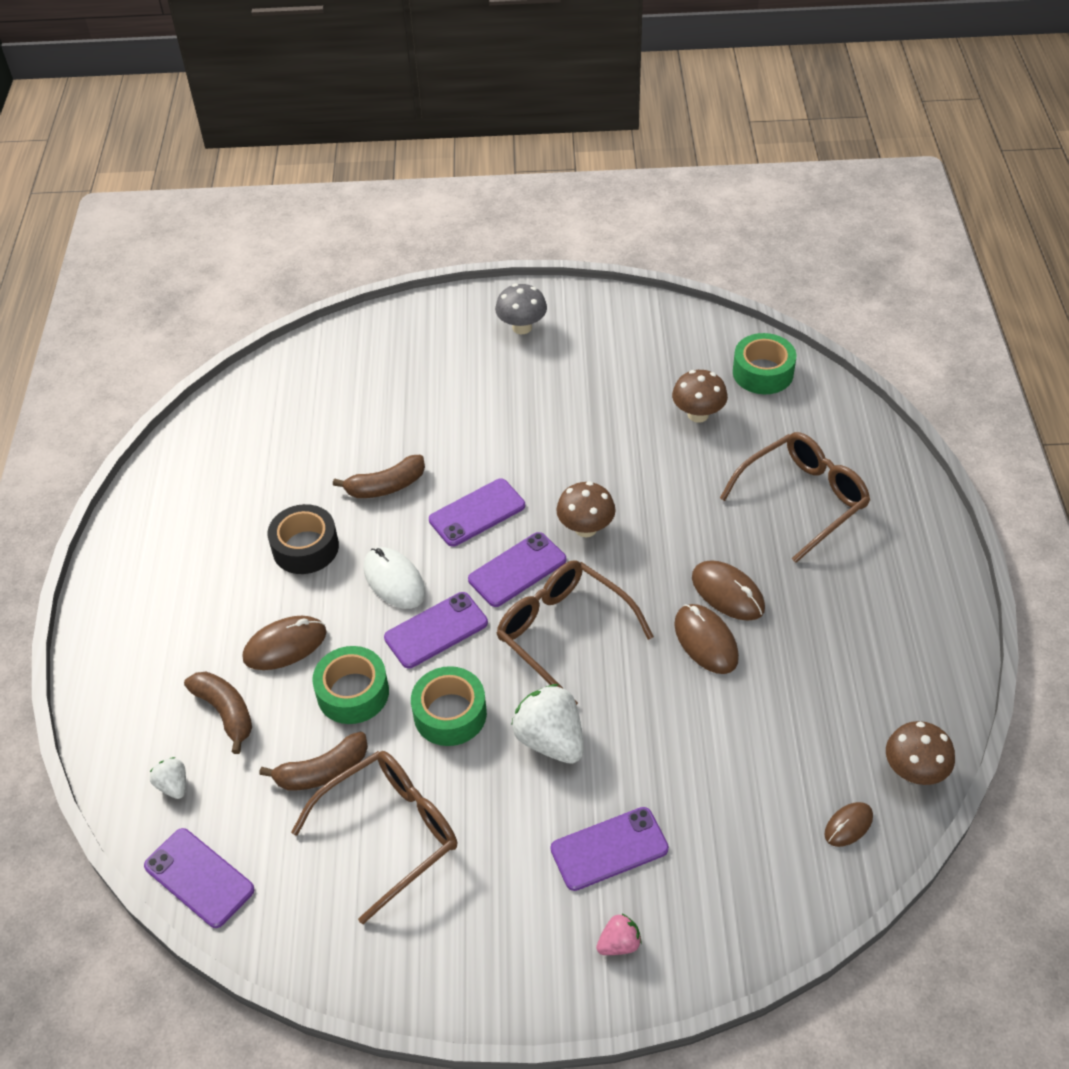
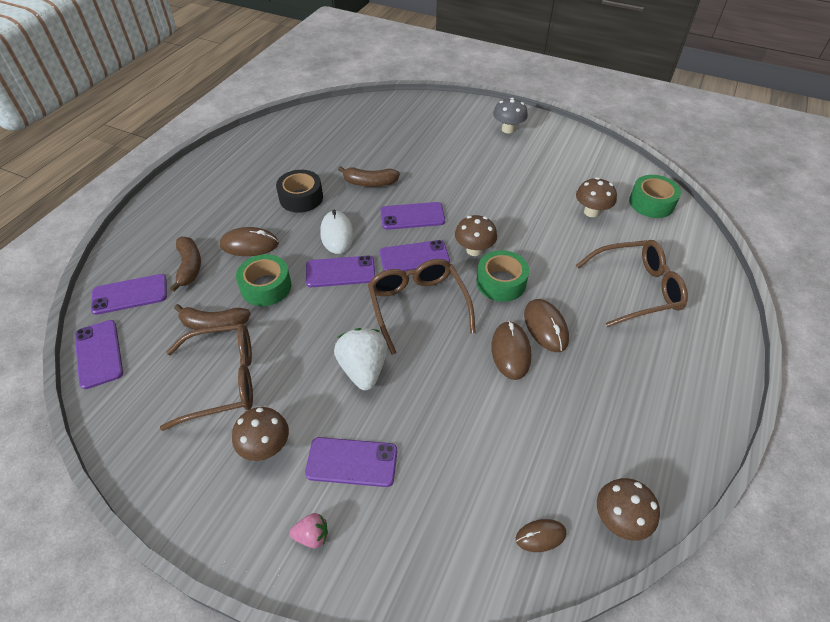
camera: 25 degrees right, 0 degrees up
(173, 785) = (130, 294): white strawberry -> purple phone
(450, 714) = (312, 324): green tape -> green tape (501, 282)
(500, 881) = (266, 447): none -> brown mushroom

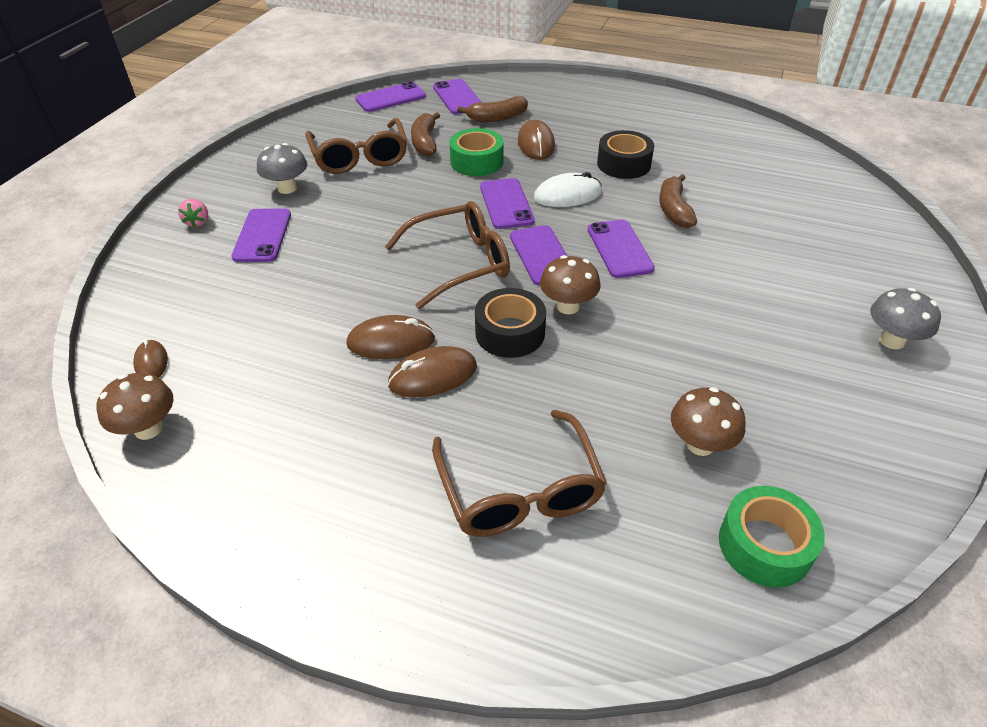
camera: 85 degrees right, 5 degrees down
(266, 447) = (287, 188): brown mushroom -> grey mushroom
(363, 369) = (369, 232): white strawberry -> none
(501, 282) = (510, 333): green tape -> black tape

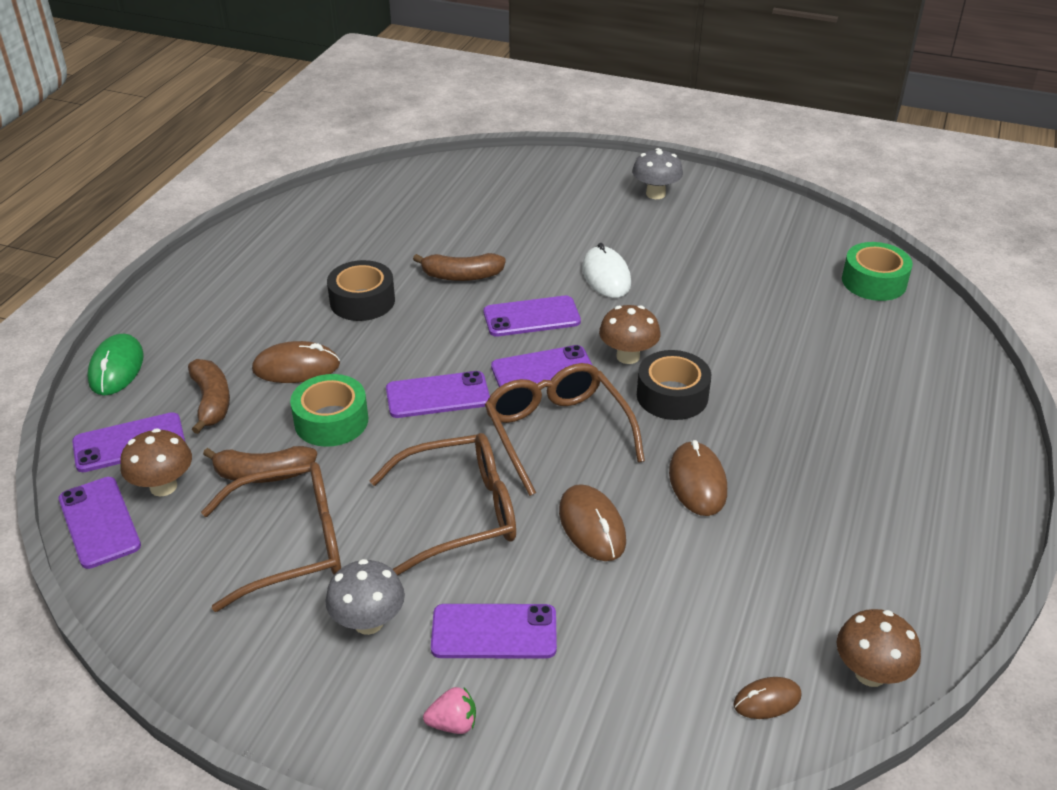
camera: 90 degrees left, 5 degrees down
(433, 376) = (742, 448): brown mouse -> brown mouse (592, 526)
(520, 490) = (864, 393): brown glasses -> brown glasses (460, 512)
(530, 84) = (116, 368): none -> green mouse
(567, 195) = (424, 347): white mouse -> white mouse (606, 276)
(700, 444) = (789, 298): brown mushroom -> brown mushroom (163, 486)

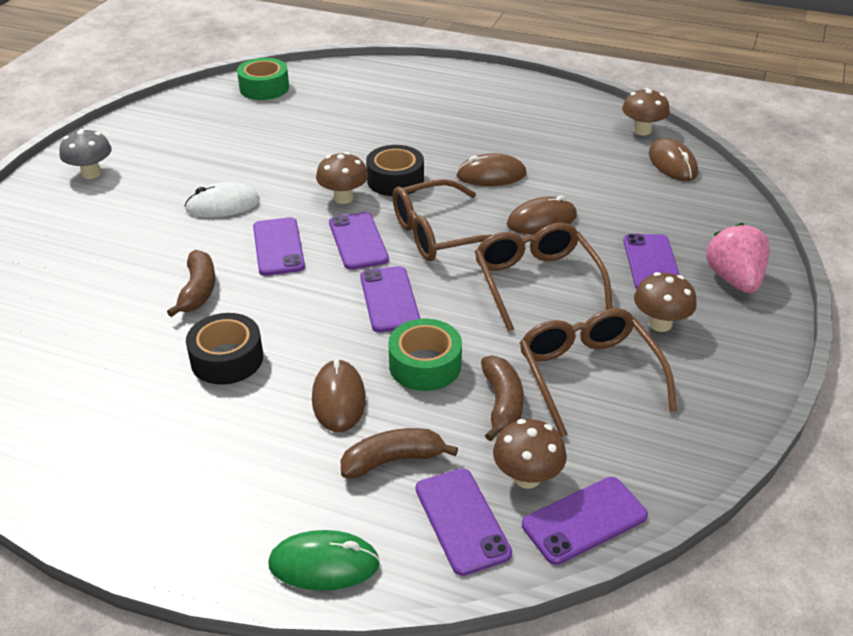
camera: 90 degrees left, 0 degrees up
(368, 622) = (660, 324): grey mushroom -> brown mushroom
(453, 723) = (734, 279): pink strawberry -> pink strawberry, size x1.95
(767, 700) = (672, 164): brown mouse -> brown mouse, size x1.62

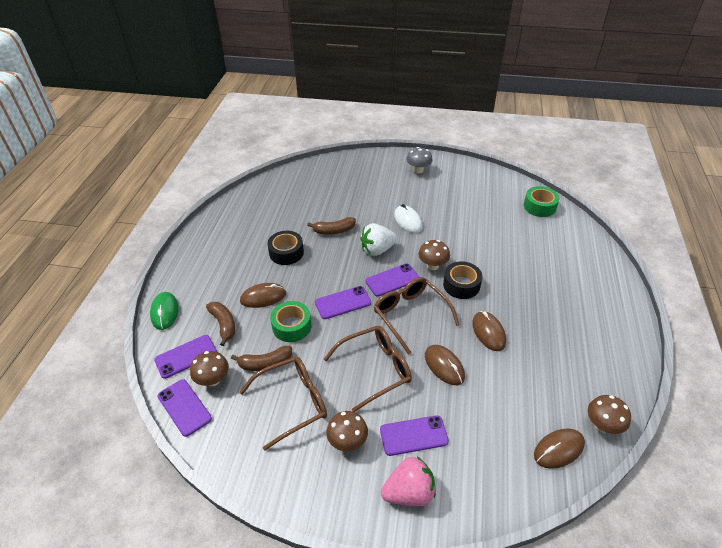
camera: 80 degrees right, 5 degrees up
(278, 247) = (377, 250): purple phone -> white strawberry

